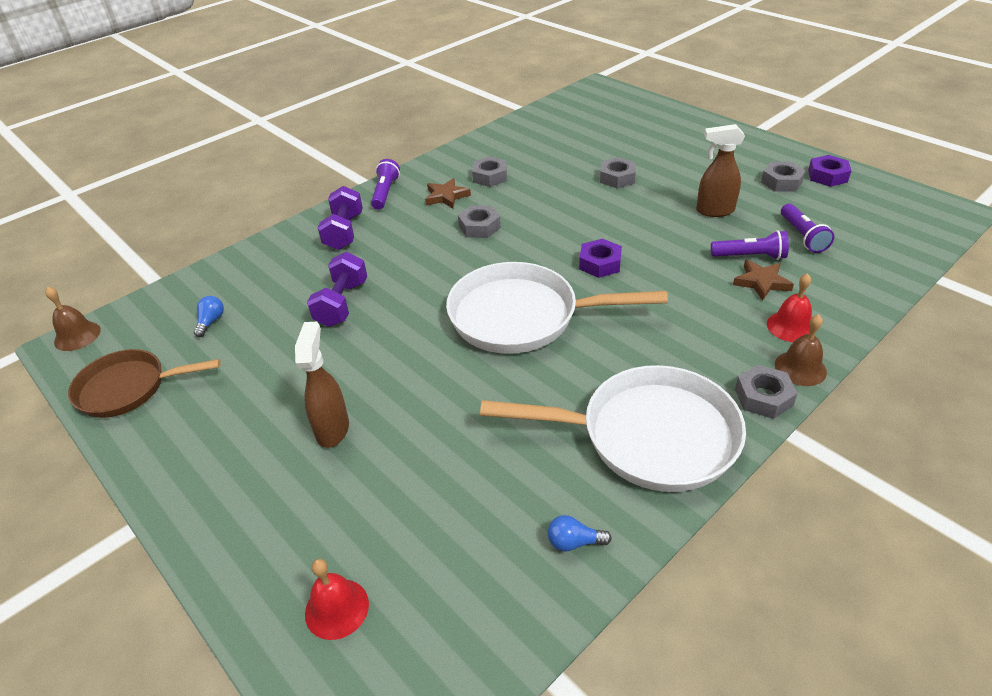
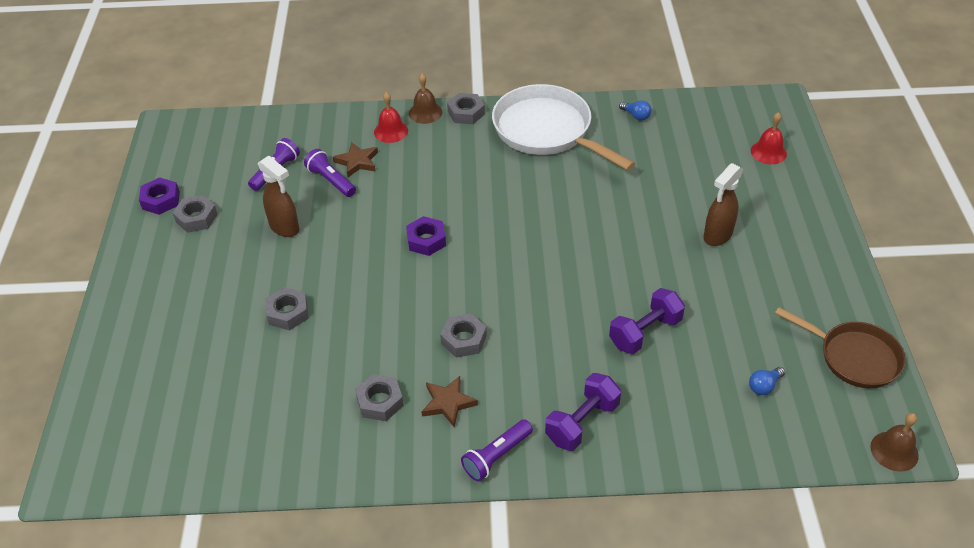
camera: 140 degrees left, 5 degrees up
(522, 316) = (529, 235): white pan -> none

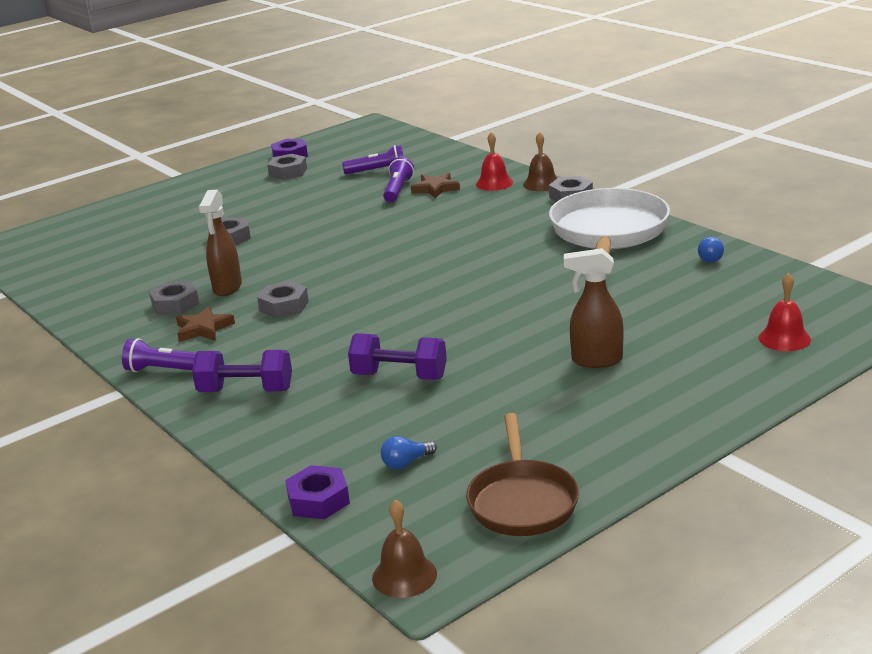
camera: 55 degrees right, 20 degrees down
(285, 228) = (320, 199): brown spray bottle -> brown spray bottle (227, 288)
(426, 240) = (382, 247): purple nut -> purple nut (318, 500)
(764, 386) = (406, 463): blue light bulb -> blue light bulb turned 45 degrees counterclockwise

